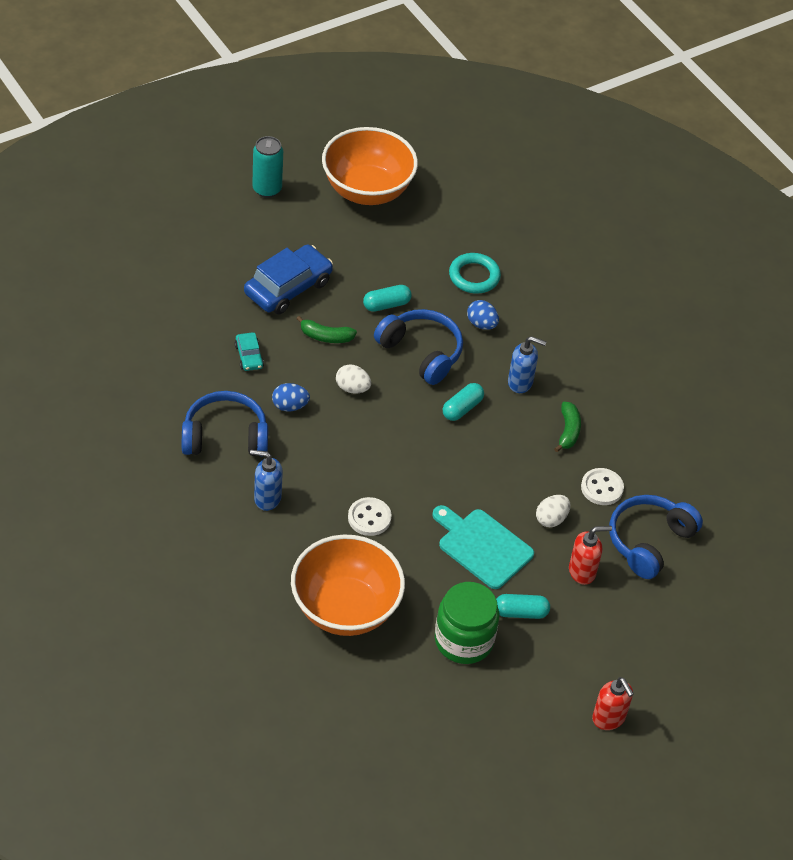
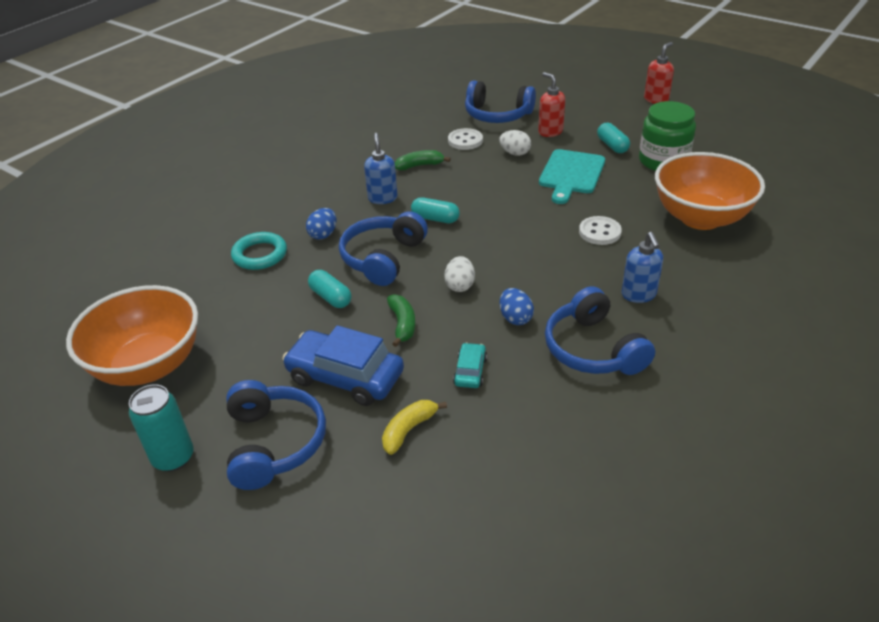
camera: 105 degrees left, 10 degrees down
(215, 304) = (409, 430): none -> yellow banana
(248, 237) = (274, 443): none -> blue headphones
(249, 356) = (470, 371): turquoise car -> turquoise car turned 45 degrees counterclockwise

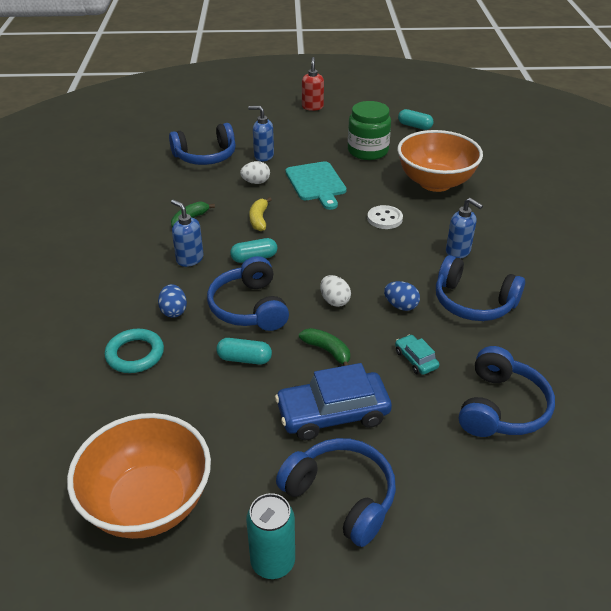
camera: 40 degrees left, 0 degrees up
(409, 430) = (425, 425): yellow banana -> yellow banana (259, 219)
(465, 141) = (204, 186): white button -> none
(497, 456) = (501, 407): none -> blue headphones
(550, 132) = (263, 156): red soap dispenser -> blue soap dispenser
(612, 146) = (321, 152): turquoise capsule -> turquoise capsule (414, 126)

